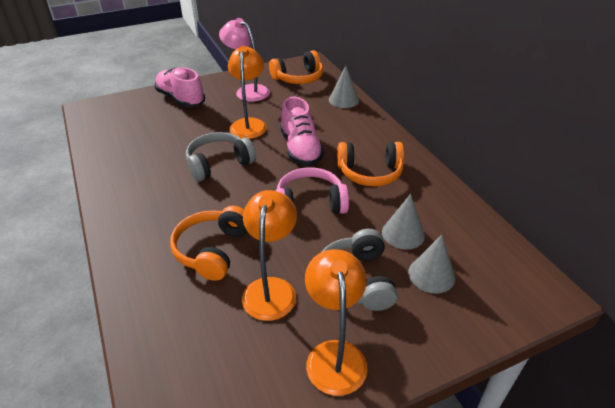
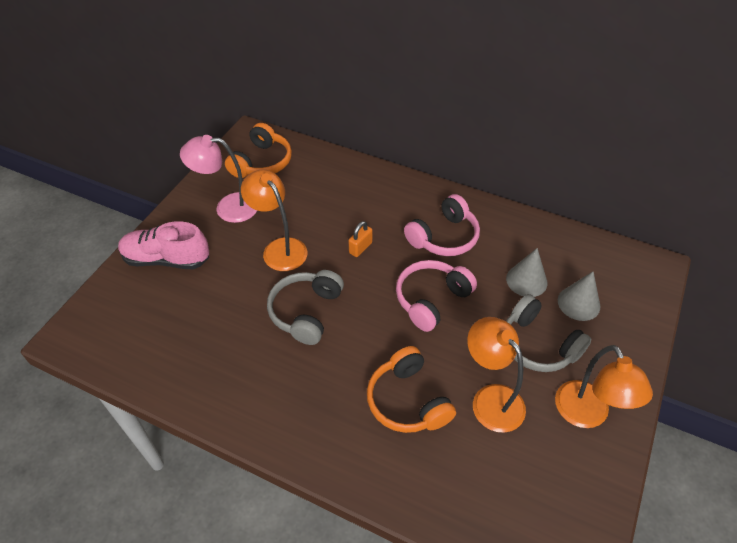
camera: 40 degrees left, 10 degrees up
(300, 149) = (360, 248): pink shoe -> orange padlock
(334, 354) = (587, 415): orange lamp -> orange lamp turned 150 degrees counterclockwise
(343, 100) = (336, 167): grey cone -> none
(370, 173) = (444, 237): orange headphones -> pink headphones

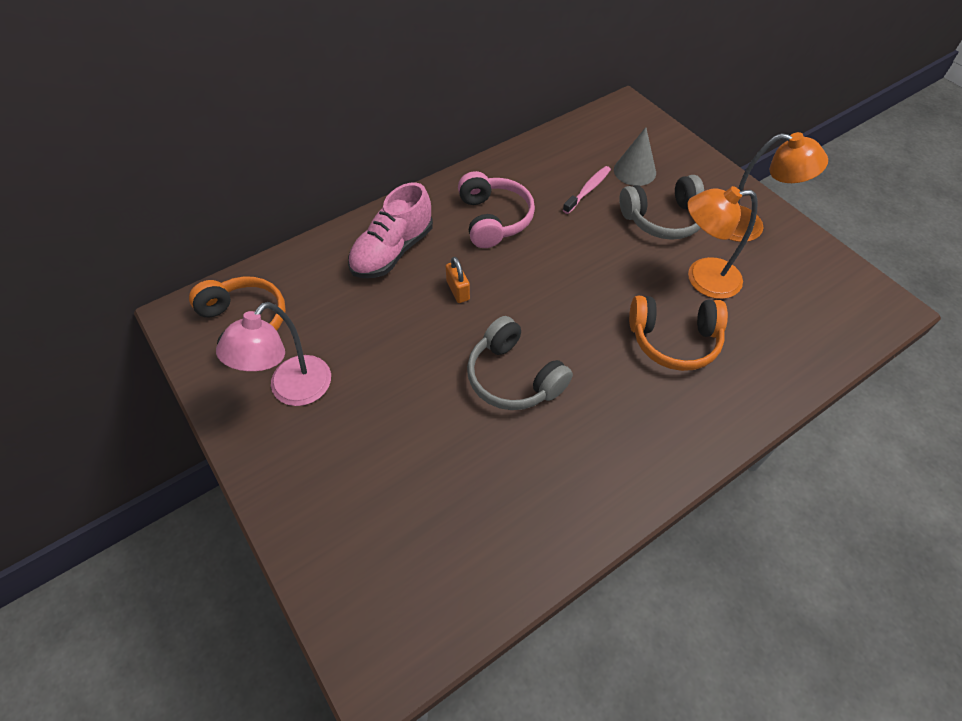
camera: 60 degrees left, 5 degrees up
(166, 259) = (327, 494): pink shoe -> pink shoe (392, 251)
(279, 248) = (402, 364): orange lamp -> none
(431, 299) = (566, 266): pink headphones -> none
(526, 280) = (588, 190): grey cone -> pink toothbrush

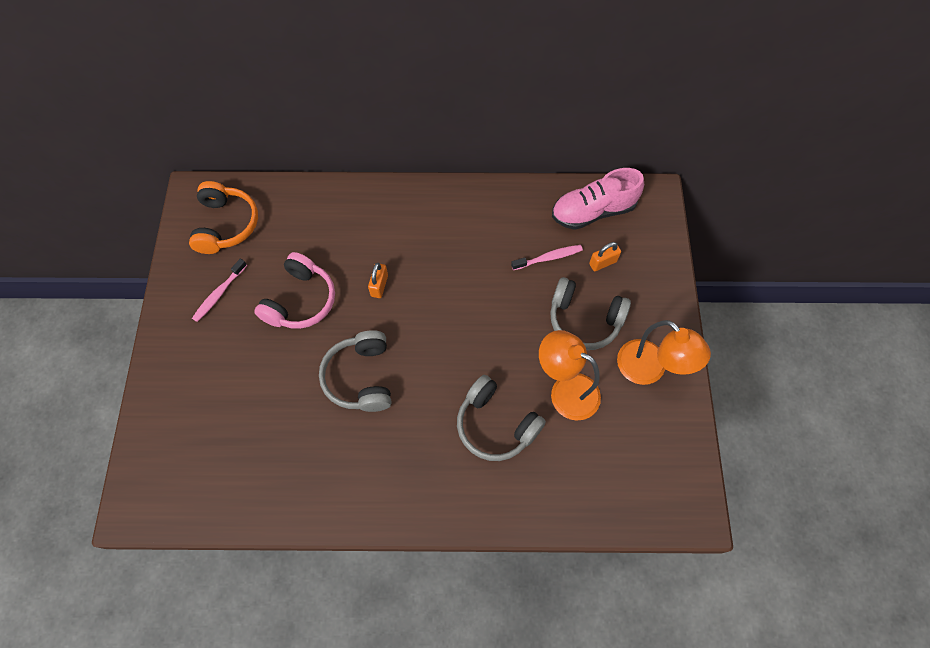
camera: 35 degrees right, 10 degrees up
(292, 391) = (219, 294): pink lamp -> pink toothbrush
(392, 251) = (361, 225): pink shoe -> pink shoe (593, 211)
(494, 219) = (454, 241): pink headphones -> pink headphones (300, 300)
(634, 171) = (603, 263): grey cone -> orange padlock
(674, 340) = (495, 425): orange headphones -> grey headphones

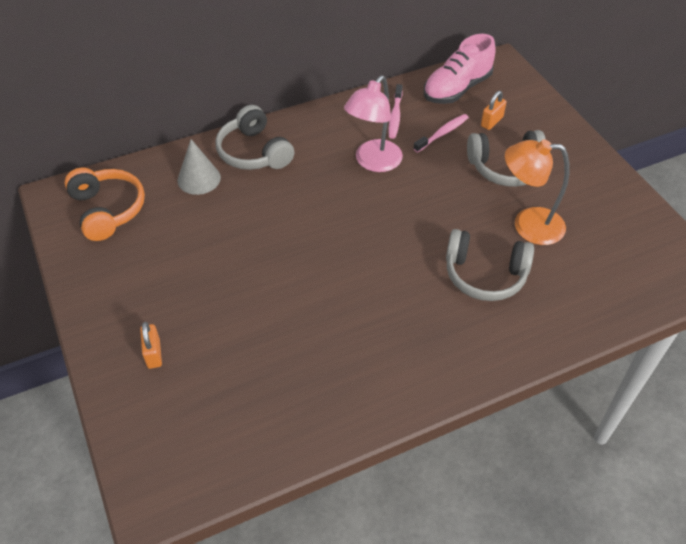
camera: 25 degrees left, 15 degrees down
(219, 294) = (135, 270): pink toothbrush -> pink toothbrush (395, 116)
(300, 300) = (227, 245): pink headphones -> none
(312, 222) = (199, 179): none -> grey cone
(360, 377) = (329, 286): grey headphones -> grey headphones (254, 152)
(379, 286) = (299, 206): orange padlock -> orange padlock (153, 354)
(468, 265) = (373, 162): none -> pink lamp
(649, 370) = (587, 184): orange lamp -> none

